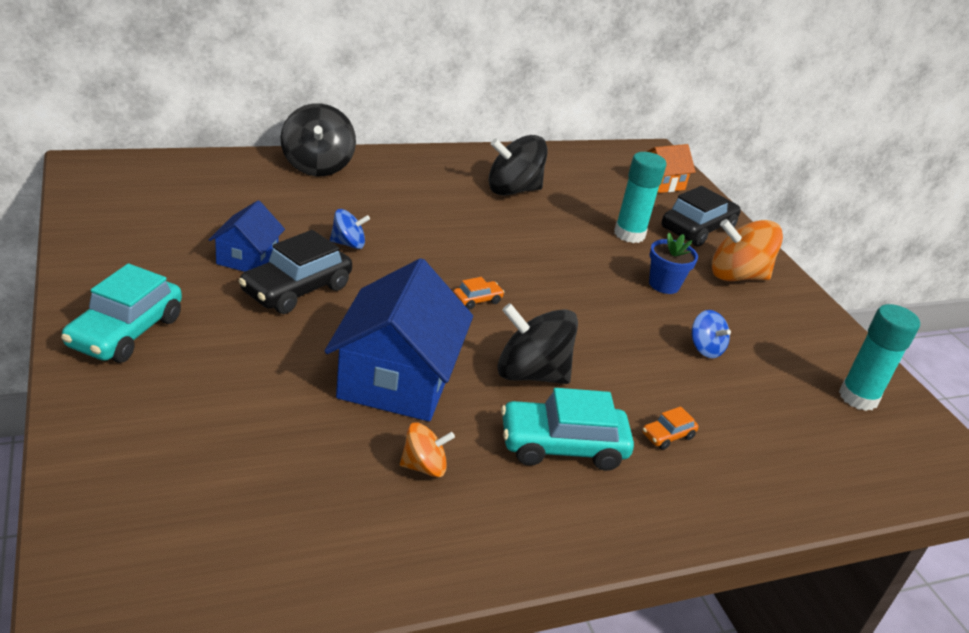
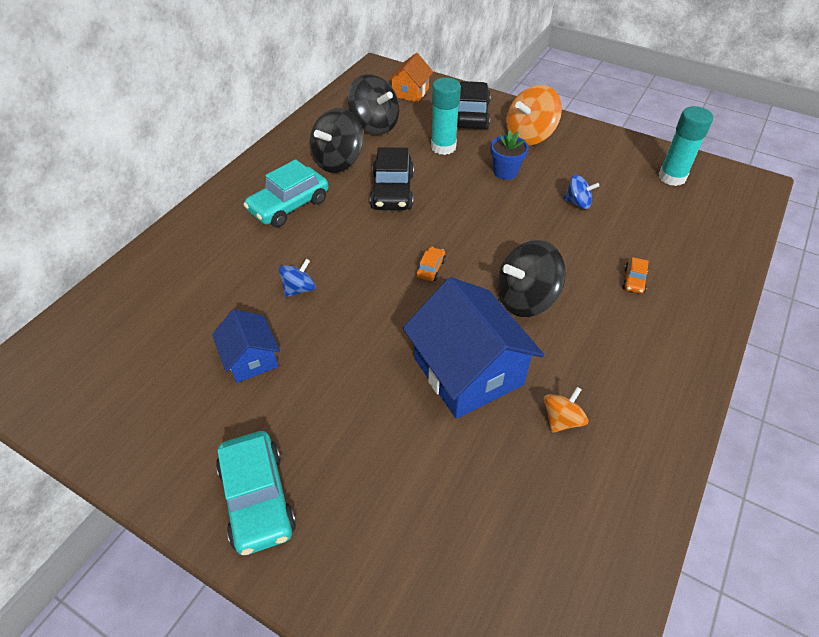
camera: 35 degrees left, 15 degrees up
(296, 289) = (318, 356): black car -> black car (392, 191)
(317, 166) = (187, 237): black spinning top -> black spinning top (374, 125)
(562, 446) = (602, 335): turquoise car -> turquoise car (289, 206)

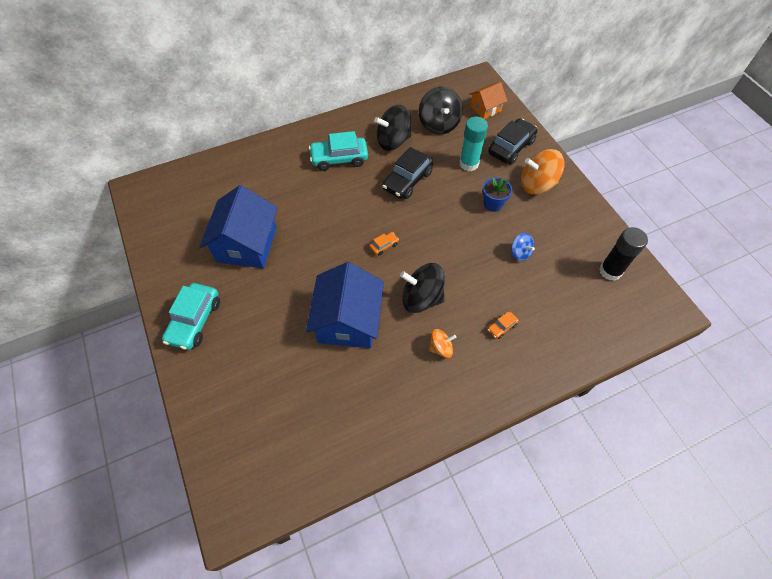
camera: 35 degrees right, 10 degrees up
(251, 359) = (247, 245): blue house -> blue house, size x1.84
(299, 289) = (302, 217): blue spinning top -> none
(562, 419) = (372, 380): orange spinning top -> orange spinning top (441, 348)
(672, 177) = (610, 271): turquoise glue stick -> black glue stick

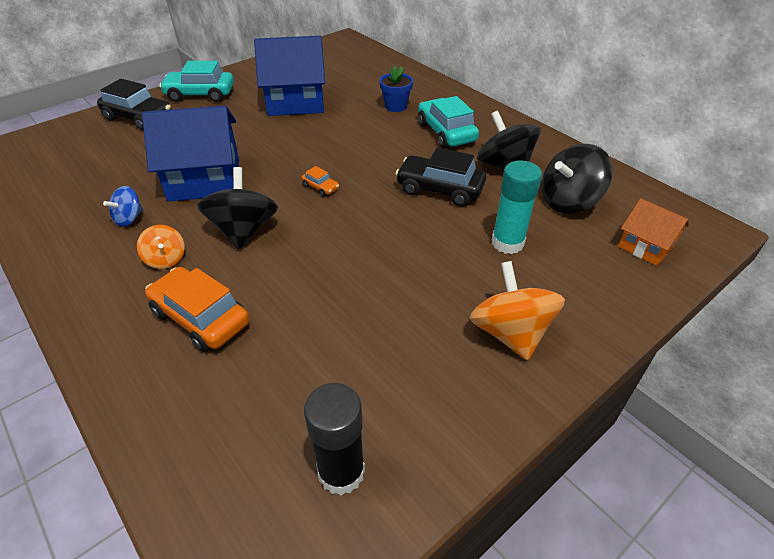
camera: 75 degrees right, 15 degrees down
(493, 204) = (437, 280): blue flower pot -> blue flower pot (396, 106)
(501, 327) = (201, 318): orange car -> orange car, size x2.16
(511, 147) = (578, 288): black car -> black car (138, 117)
(520, 253) = (347, 324): blue spinning top -> blue spinning top (129, 218)

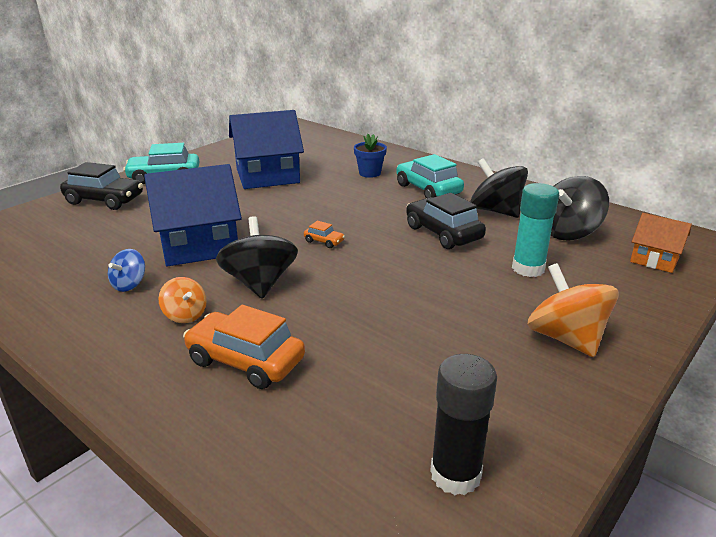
camera: 10 degrees left, 15 degrees down
(440, 189) = (443, 233): black car -> black car turned 45 degrees clockwise

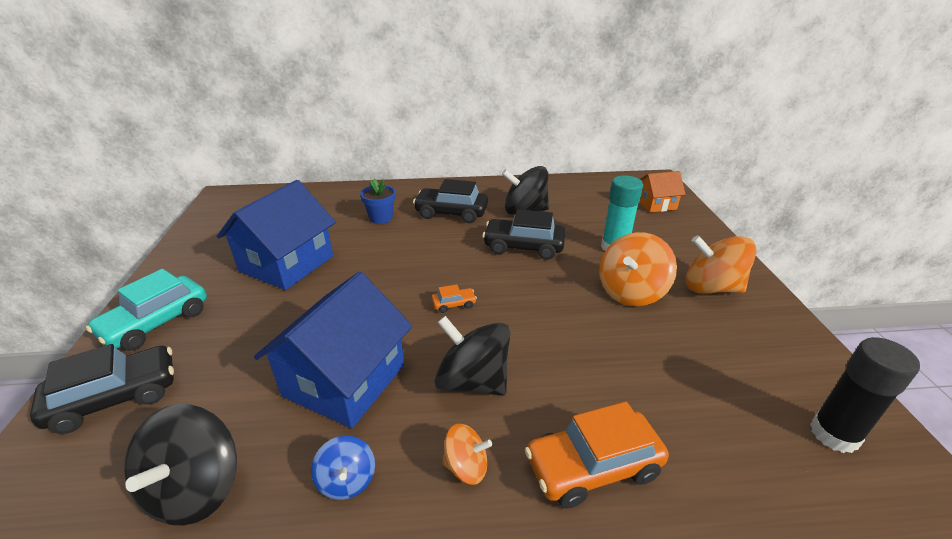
camera: 45 degrees left, 5 degrees up
(428, 189) = (451, 213): turquoise car -> black car
(475, 301) = (631, 292): none -> orange spinning top
(568, 232) = (589, 207): black spinning top -> black spinning top (196, 489)

